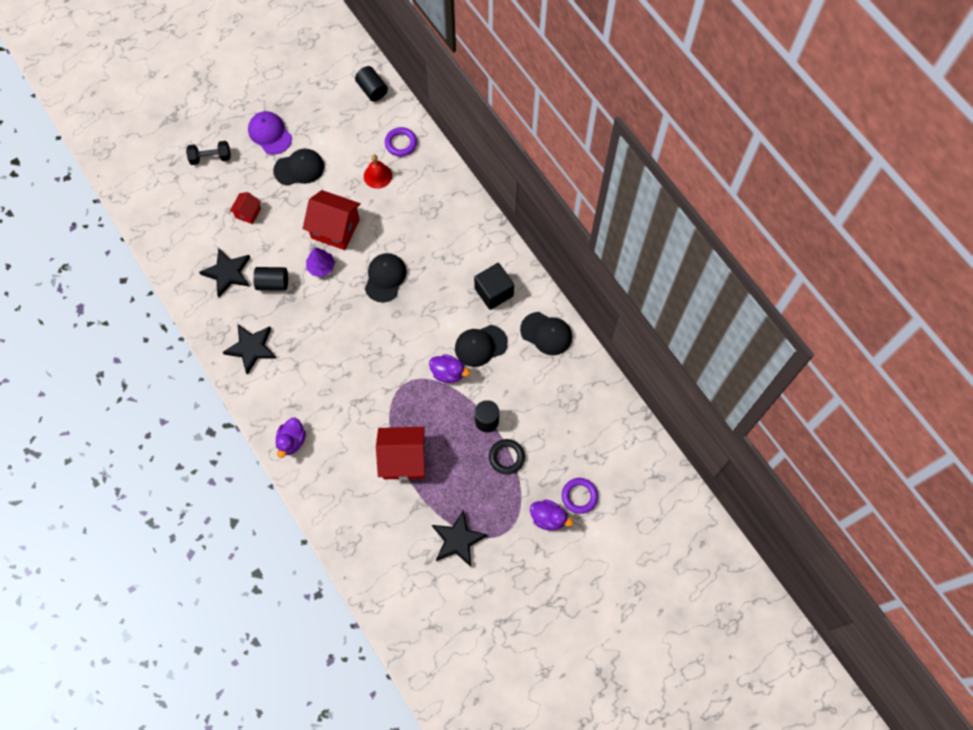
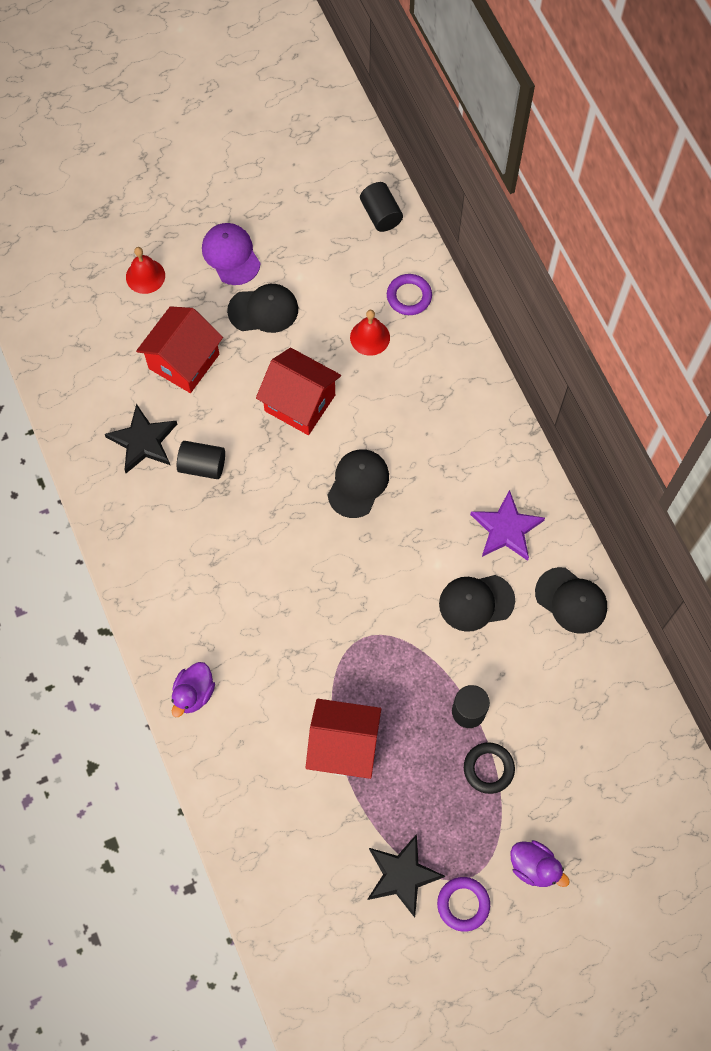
camera: 10 degrees right, 0 degrees up
(211, 158) = (145, 276): black dumbbell -> red bell
(248, 213) = (184, 361): red house -> red house, size x1.91
(251, 348) = (159, 552): black star -> none
(321, 267) = (272, 453): purple tree -> none
(448, 373) = (425, 633): purple duck -> none
(494, 292) = (506, 529): black cube -> purple star
(579, 496) = (583, 843): purple ring -> purple ring (463, 904)

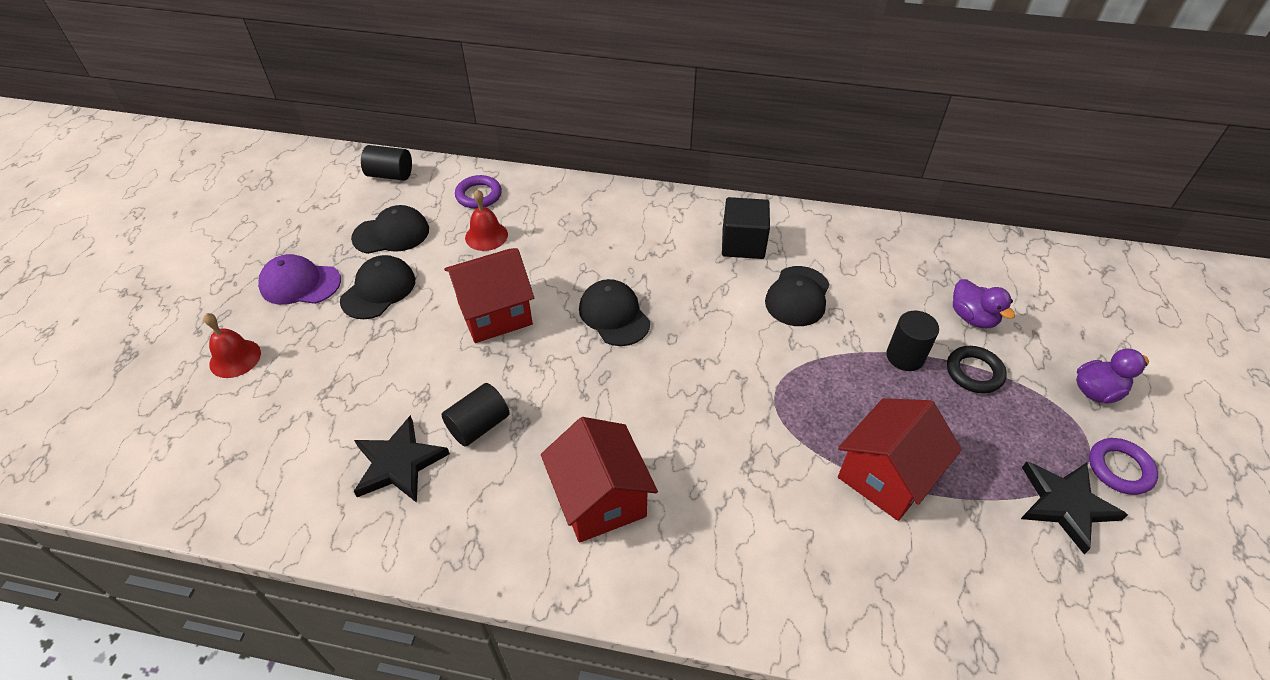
camera: 55 degrees left, 20 degrees down
(184, 361) = (356, 377): red house -> red house (600, 499)
(194, 693) = (733, 589): purple duck -> purple duck (972, 317)
(506, 529) = (743, 244): purple star -> black cube
(571, 600) = (839, 239): black cap -> black cap (391, 234)

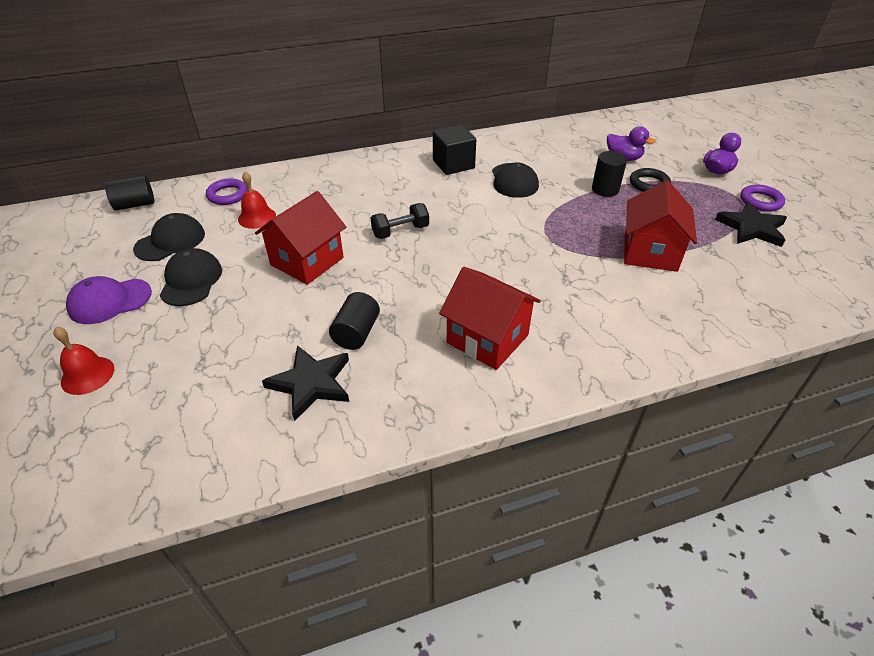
camera: 30 degrees left, 5 degrees down
(614, 315) = (400, 231): black cap -> black dumbbell

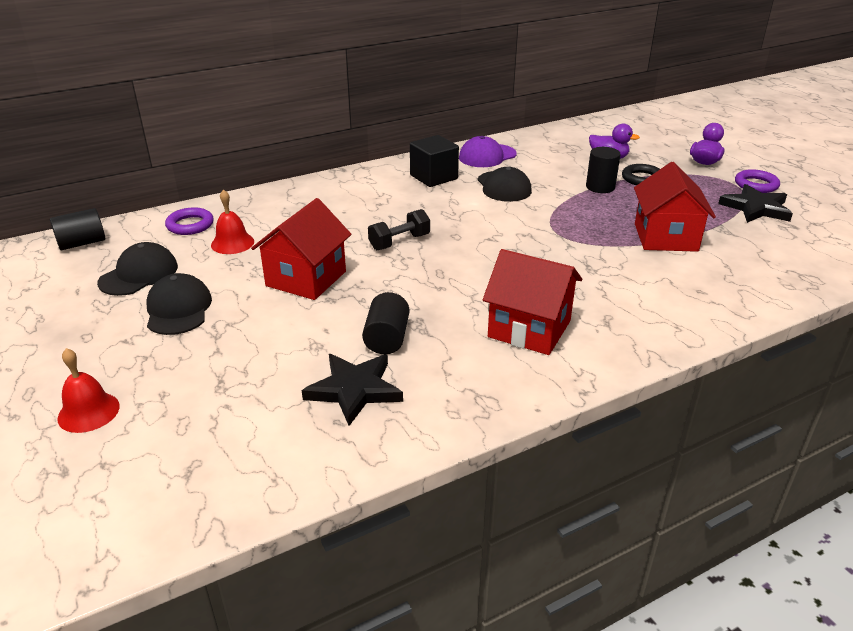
camera: 10 degrees left, 10 degrees down
(110, 301) = (88, 338): purple cap -> purple cap (487, 156)

